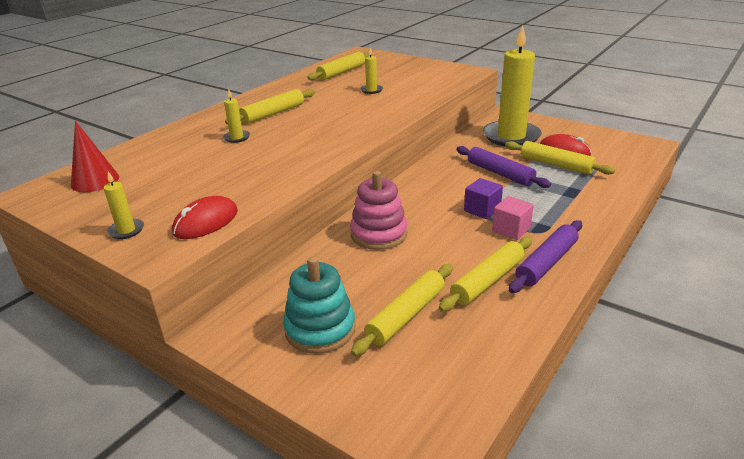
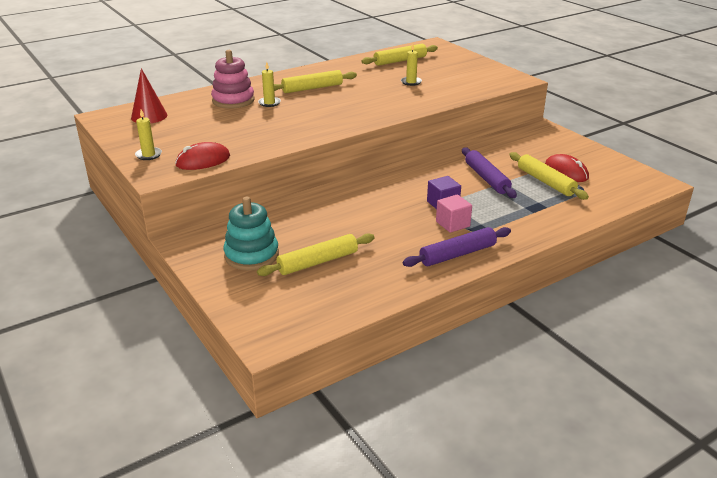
camera: 20 degrees right, 0 degrees up
(379, 234) = (343, 203): pink stacking toy -> pink stacking toy (233, 100)
(487, 280) = (398, 255): yellow rolling pin -> none
(511, 136) = (528, 149): yellow candle -> none

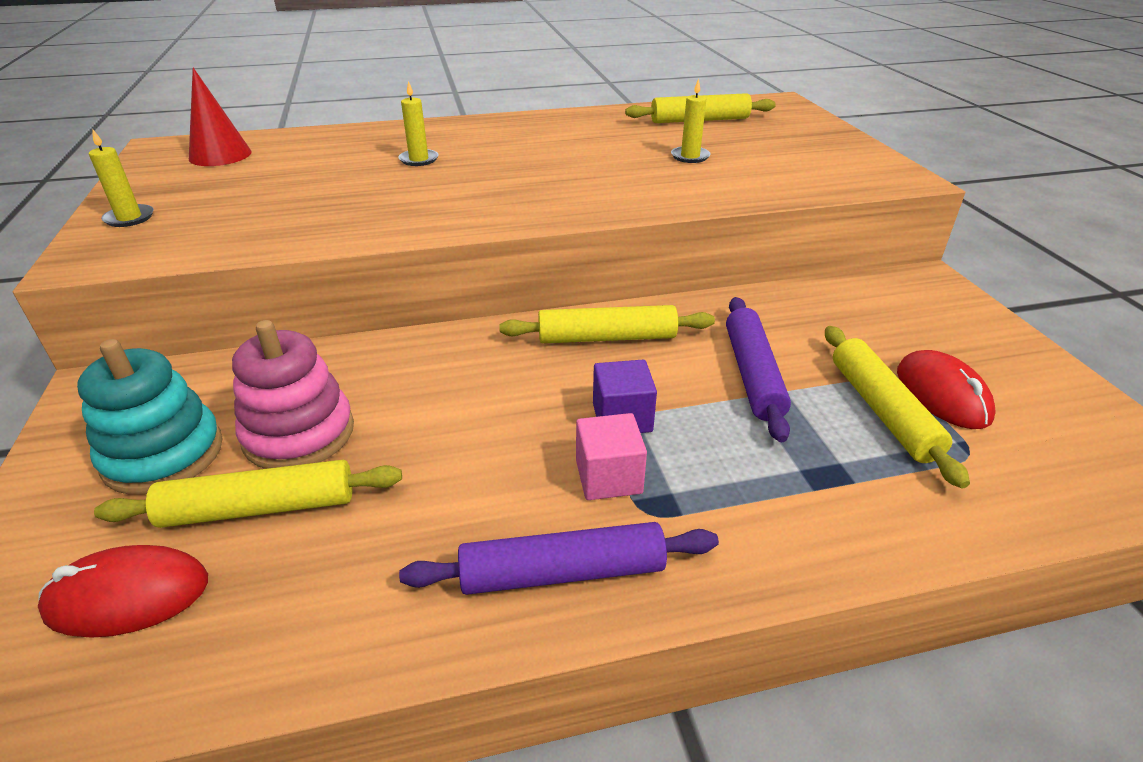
camera: 20 degrees right, 5 degrees up
(203, 161) = (192, 243): red mouse -> red mouse (128, 596)
(233, 100) = (369, 148): pink stacking toy -> pink stacking toy (299, 434)
(312, 88) = (512, 145): yellow rolling pin -> yellow rolling pin (607, 337)

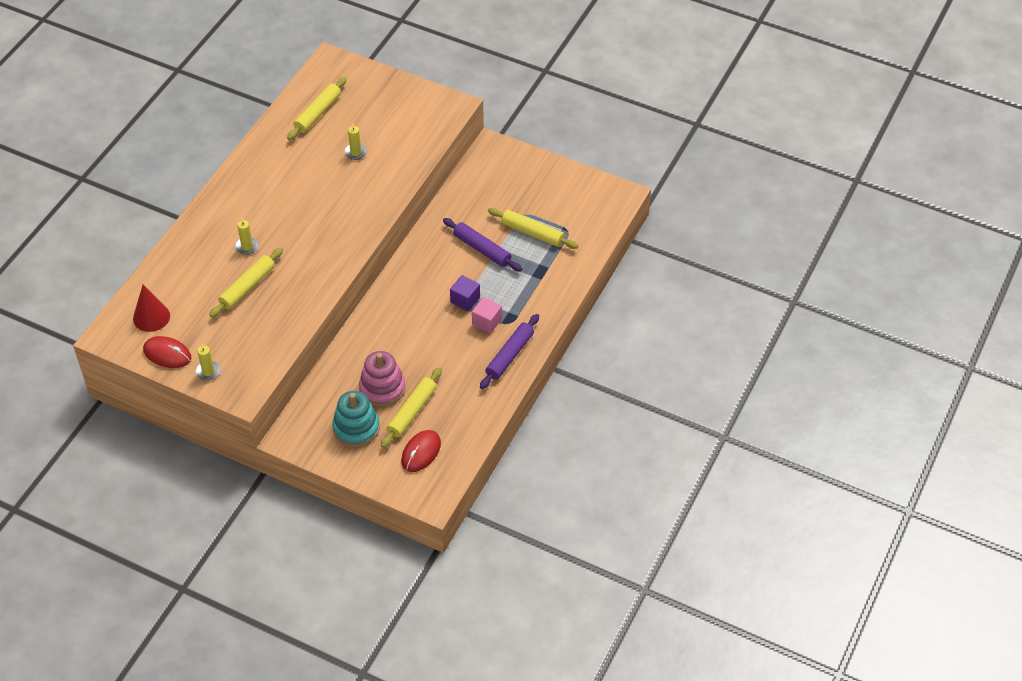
camera: 50 degrees left, 15 degrees up
(607, 337) = (417, 272): yellow rolling pin -> yellow rolling pin (247, 287)
(942, 394) = (543, 211): red mouse -> red mouse (167, 354)

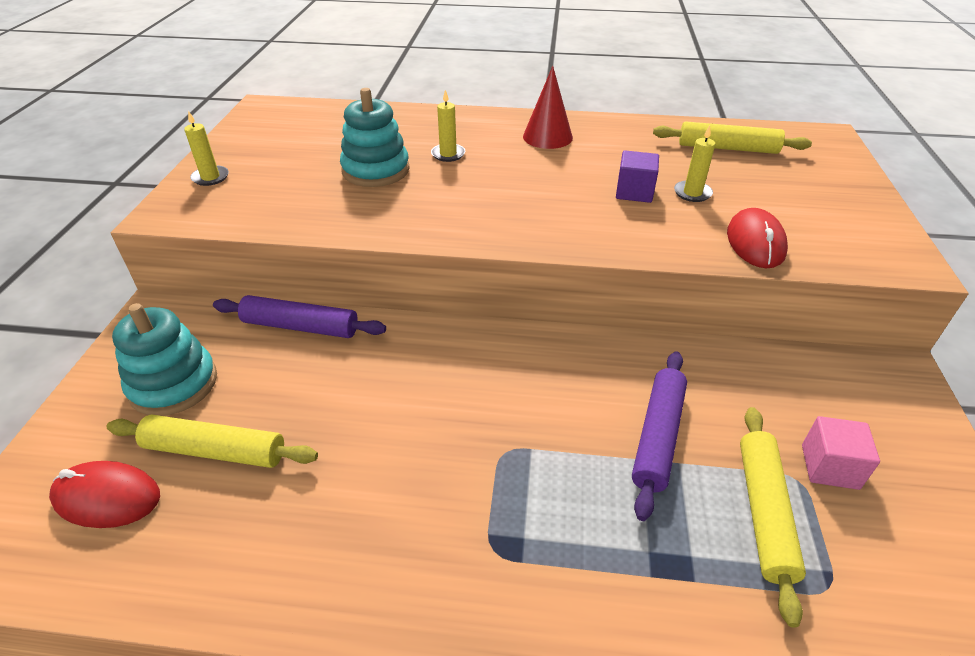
camera: 70 degrees right, 10 degrees down
(151, 317) = (300, 123): red cone -> red cone (547, 137)
(167, 354) = (239, 145): red mouse -> red mouse (755, 242)
(247, 287) = (376, 170): yellow rolling pin -> turquoise stacking toy
(382, 388) = (268, 392): pink stacking toy -> none
(465, 300) = (518, 449): purple cube -> purple cube (634, 192)
(487, 322) = (479, 505): pink cube -> pink cube (829, 467)
(510, 355) = (400, 584): purple rolling pin -> purple rolling pin (300, 327)

